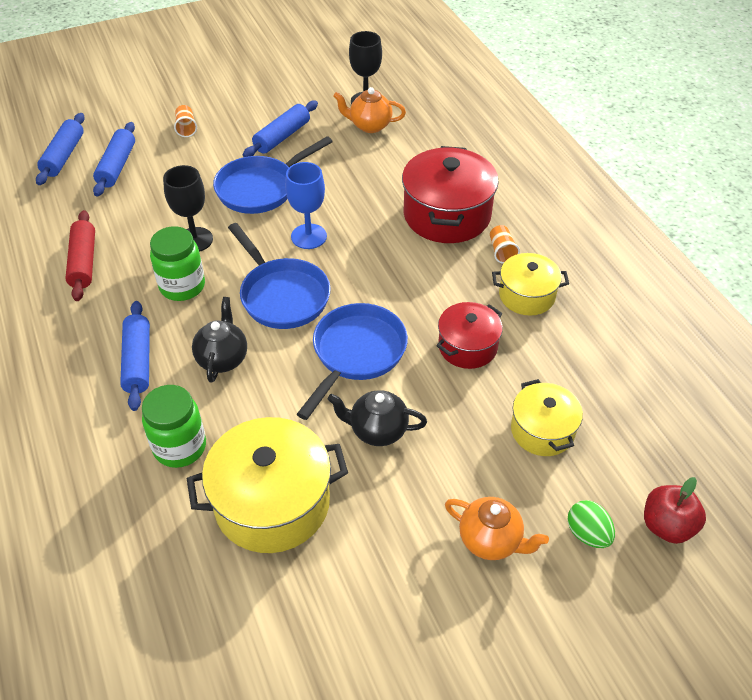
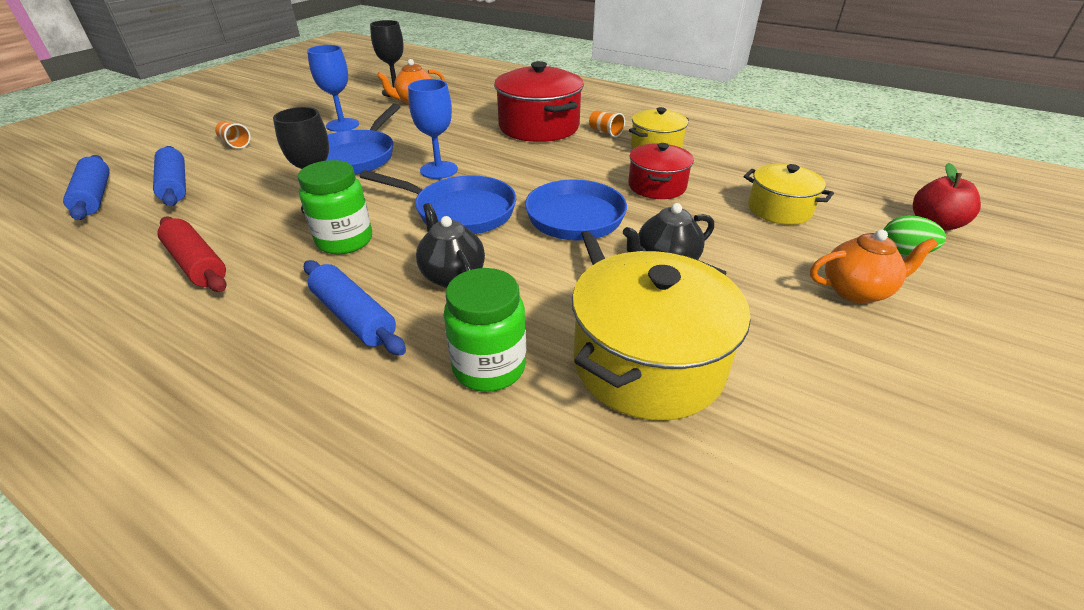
camera: 35 degrees left, 10 degrees down
(282, 137) = (342, 125): blue rolling pin -> blue goblet

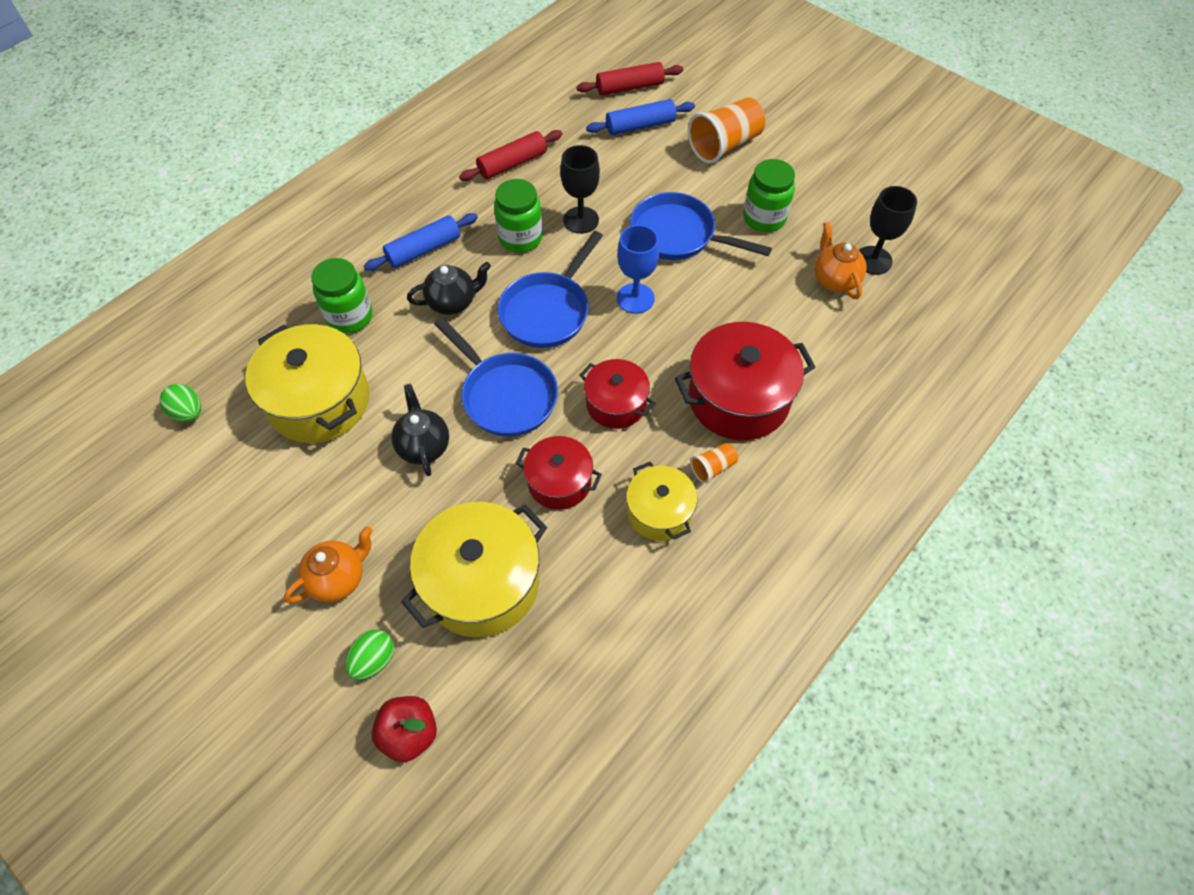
camera: 100 degrees right, 20 degrees up
(94, 196) = (630, 87): blue rolling pin -> red rolling pin
(235, 143) = (724, 145): orange cup -> orange cup, size x2.08
(342, 125) = (764, 218): blue goblet -> green jar
(563, 169) = (616, 404): none -> red pot
(576, 223) = (505, 395): blue pan -> blue pan turned 45 degrees clockwise
(755, 541) = (188, 412): none -> green egg
(779, 209) = (482, 583): yellow pot -> yellow pot, size x1.69
(856, 291) = (338, 578): orange teapot -> orange teapot turned 135 degrees counterclockwise

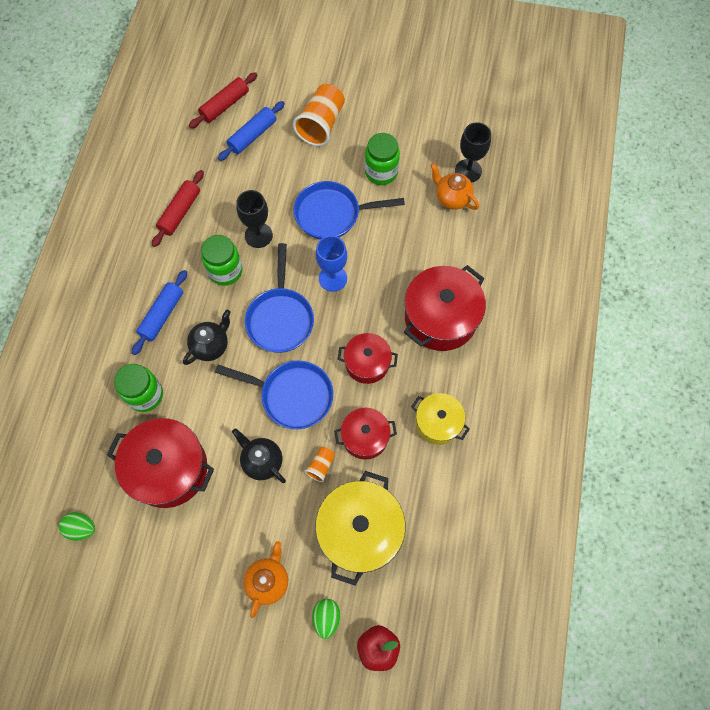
camera: 30 degrees left, 10 degrees up
(319, 401) = (168, 469): yellow pot -> red pot
(713, 467) = (452, 375): orange cup -> orange cup (321, 466)

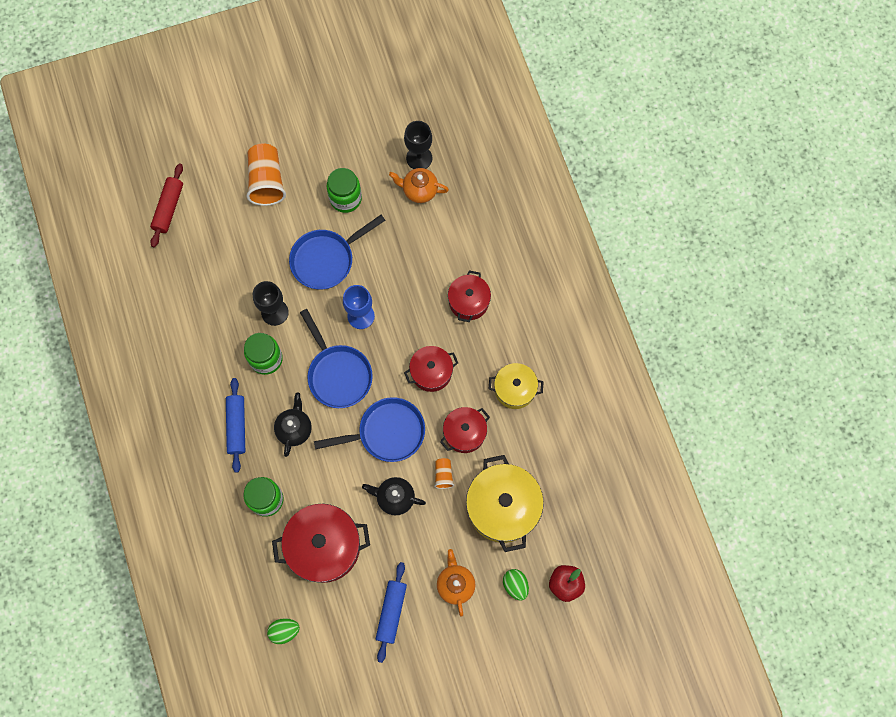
camera: 30 degrees left, 5 degrees up
(180, 212) = (193, 329): red rolling pin -> none
(252, 135) = (212, 224): blue rolling pin -> blue rolling pin (391, 612)
(440, 318) = (469, 301): red pot -> red pot, size x0.59

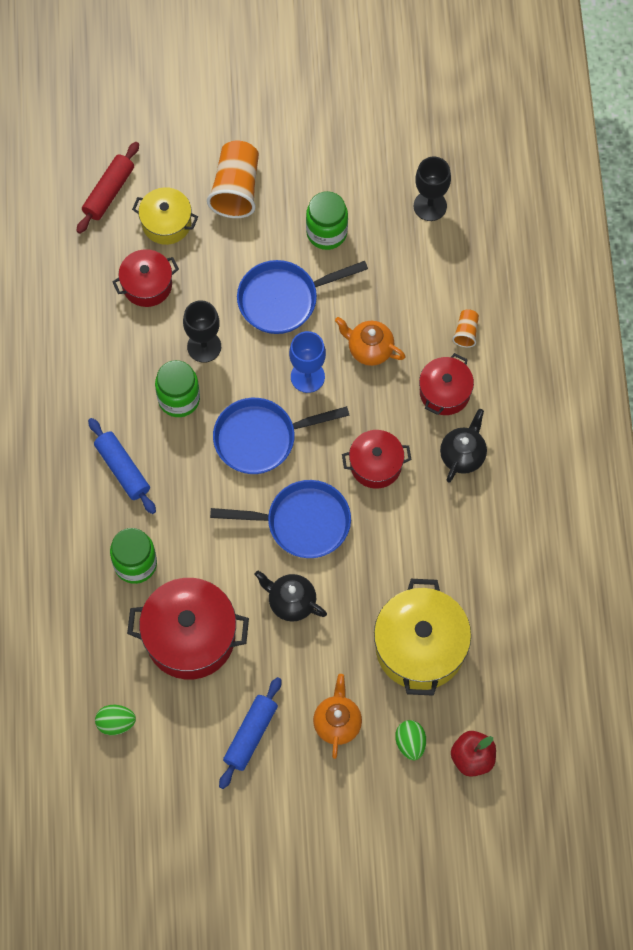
camera: 15 degrees right, 5 degrees down
(237, 426) = (122, 469): blue rolling pin -> blue rolling pin turned 45 degrees counterclockwise
(294, 429) = (191, 490): black teapot -> black teapot (463, 455)
(338, 374) = (261, 438): blue pan -> blue pan turned 90 degrees clockwise
(419, 190) = (420, 245): orange teapot -> orange teapot (369, 349)
(443, 475) = (357, 590): orange cup -> orange cup (466, 332)
(464, 433) = (397, 547): red pot -> red pot (147, 285)
(515, 389) = (473, 511): yellow pot -> yellow pot (166, 223)

